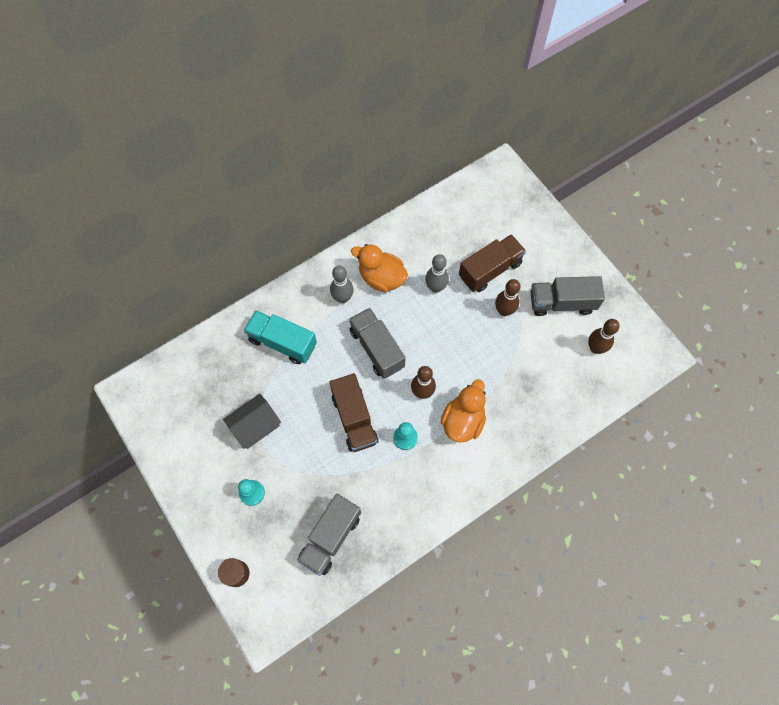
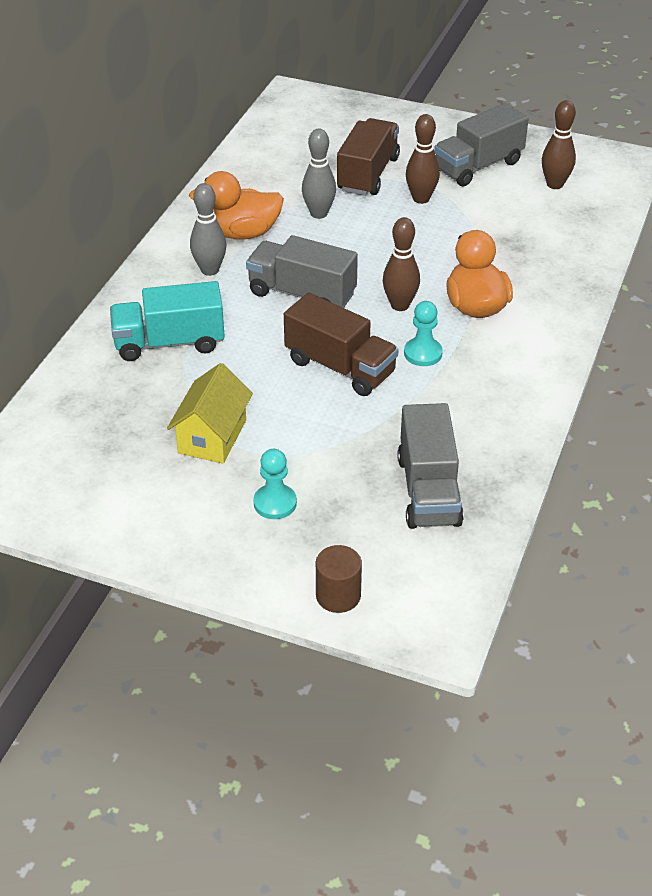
camera: 35 degrees left, 25 degrees down
(255, 426) = (212, 436): grey house -> yellow house

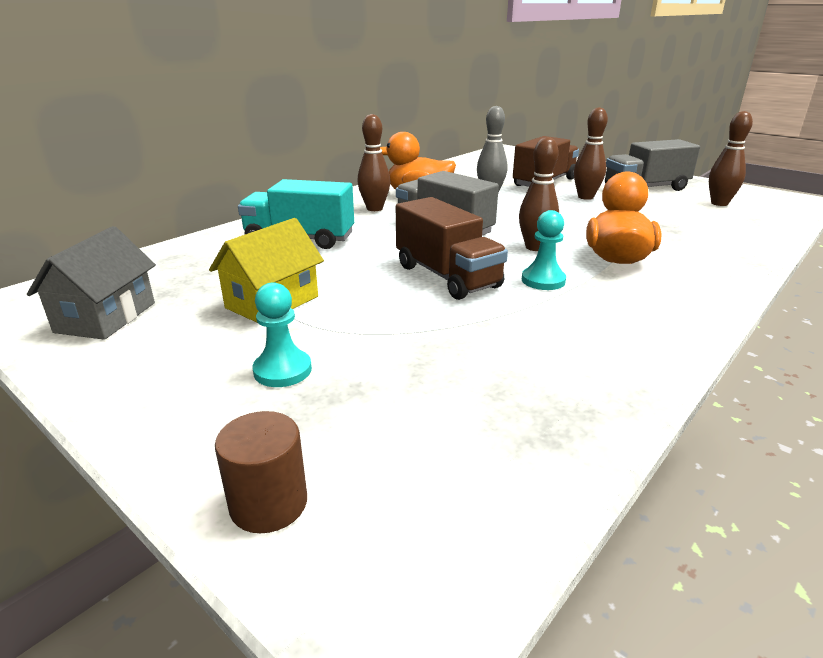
camera: 20 degrees right, 15 degrees down
(87, 488) = (106, 317): none -> grey house
(210, 270) = (374, 208): grey bowling pin -> brown bowling pin
(428, 490) = (488, 399): grey truck -> none

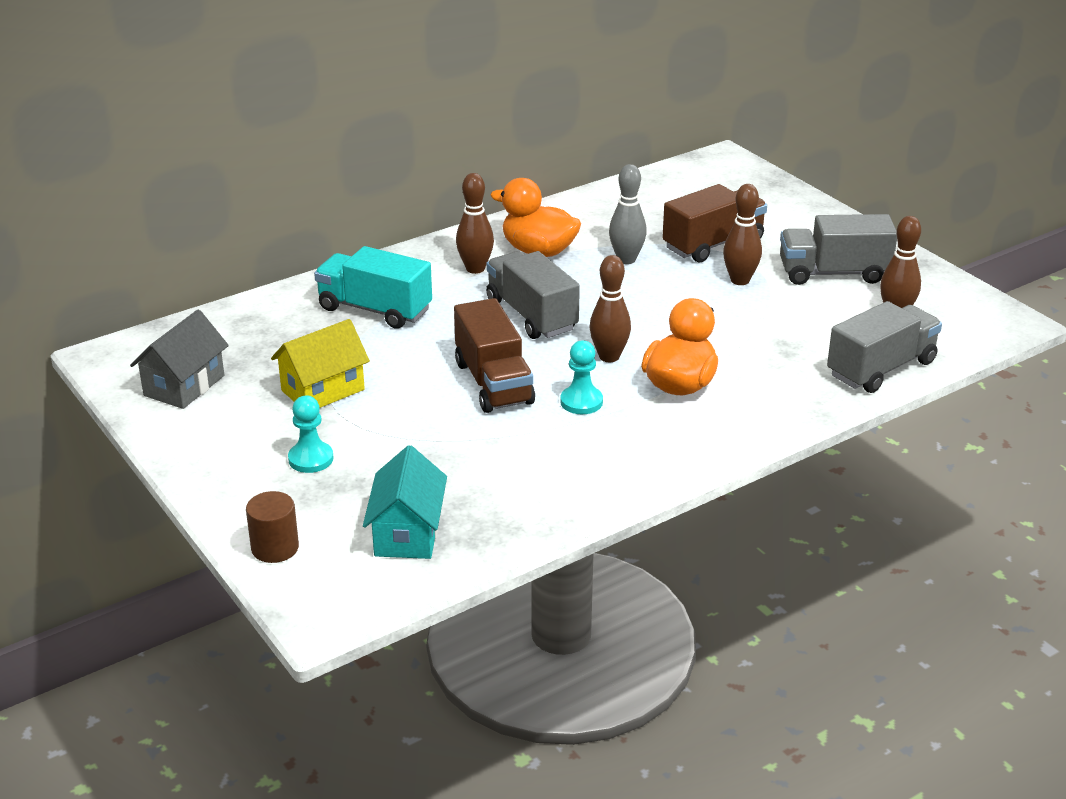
camera: 15 degrees right, 5 degrees up
(457, 443) = (407, 533): none -> turquoise house
(757, 232) = (881, 368): none -> grey truck

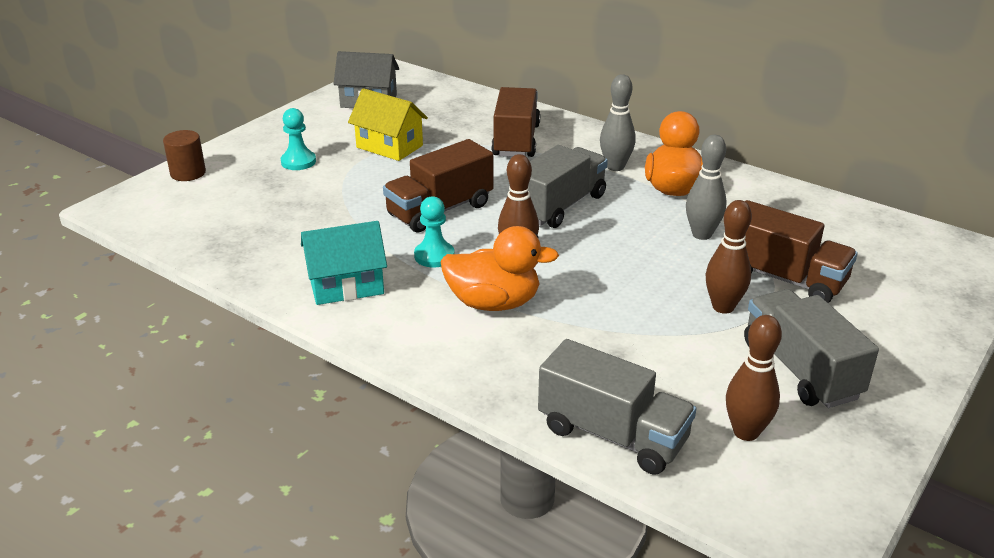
camera: 70 degrees right, 0 degrees up
(374, 309) = (516, 140): turquoise truck -> brown truck
(407, 533) = (217, 217): turquoise house -> turquoise house (346, 286)
(475, 269) = (615, 167): brown bowling pin -> grey bowling pin

